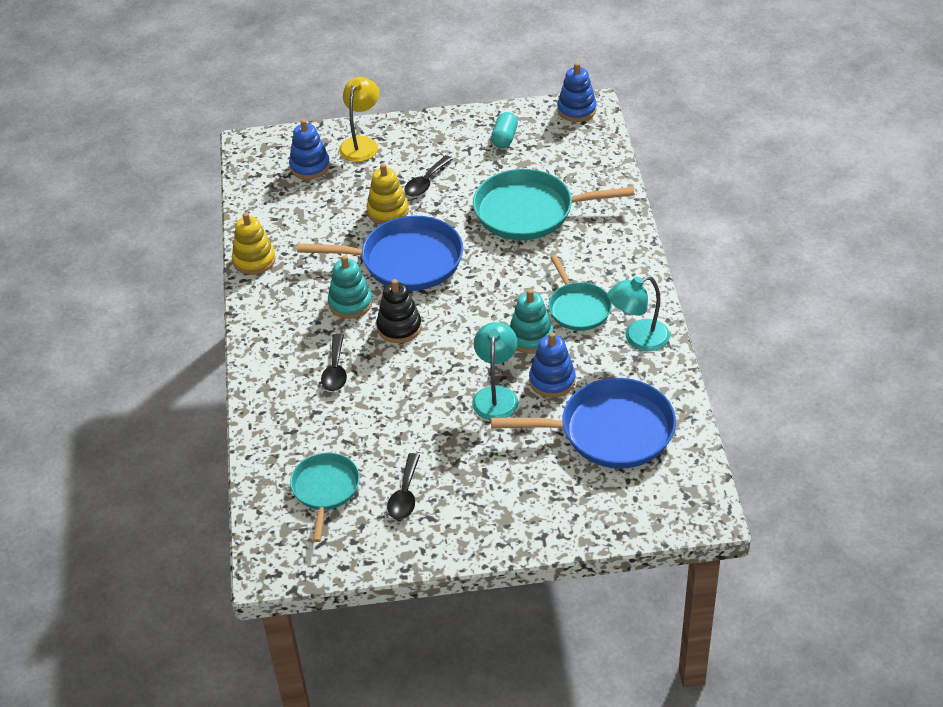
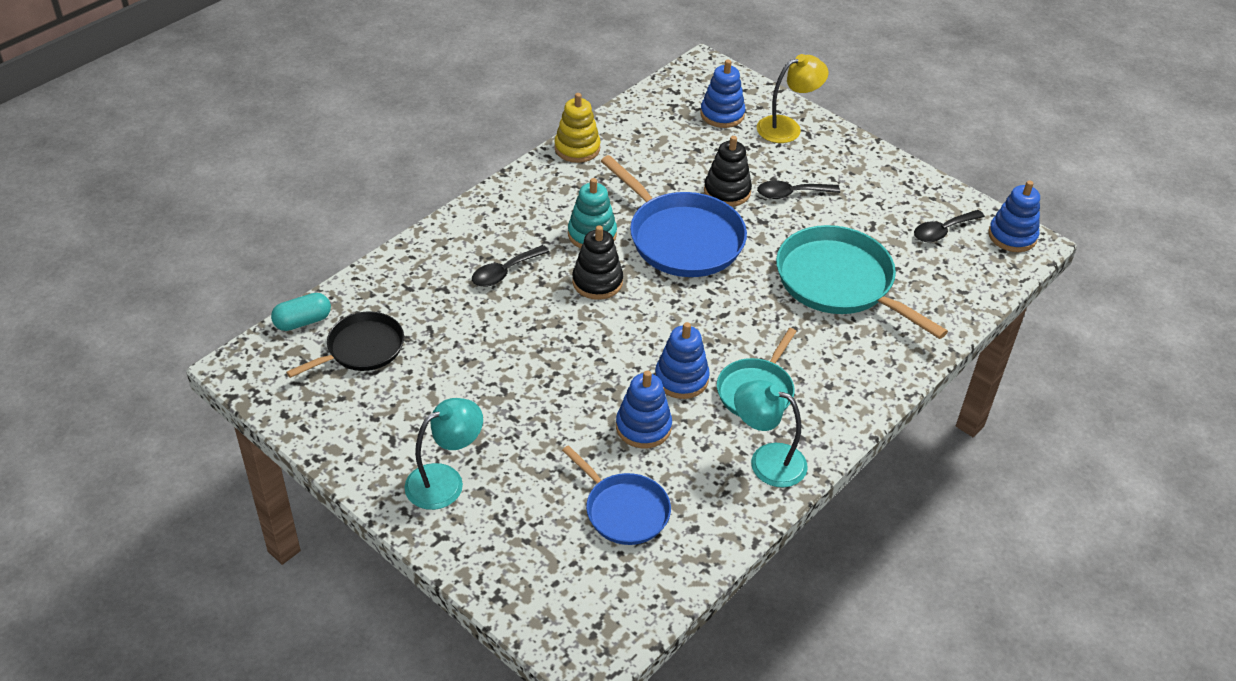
camera: 45 degrees right, 0 degrees up
(325, 489) = (362, 349): turquoise pan -> black pan
(388, 211) = (727, 191): yellow stacking toy -> black stacking toy
(405, 495) = (403, 405): black spoon -> black spoon (942, 231)
(496, 395) = (583, 397): turquoise lamp -> turquoise lamp (445, 481)
(504, 138) = (910, 210): turquoise capsule -> turquoise capsule (303, 321)
(531, 337) = (681, 379): turquoise stacking toy -> blue stacking toy
(610, 431) = (624, 510): blue pan -> blue pan, size x0.60

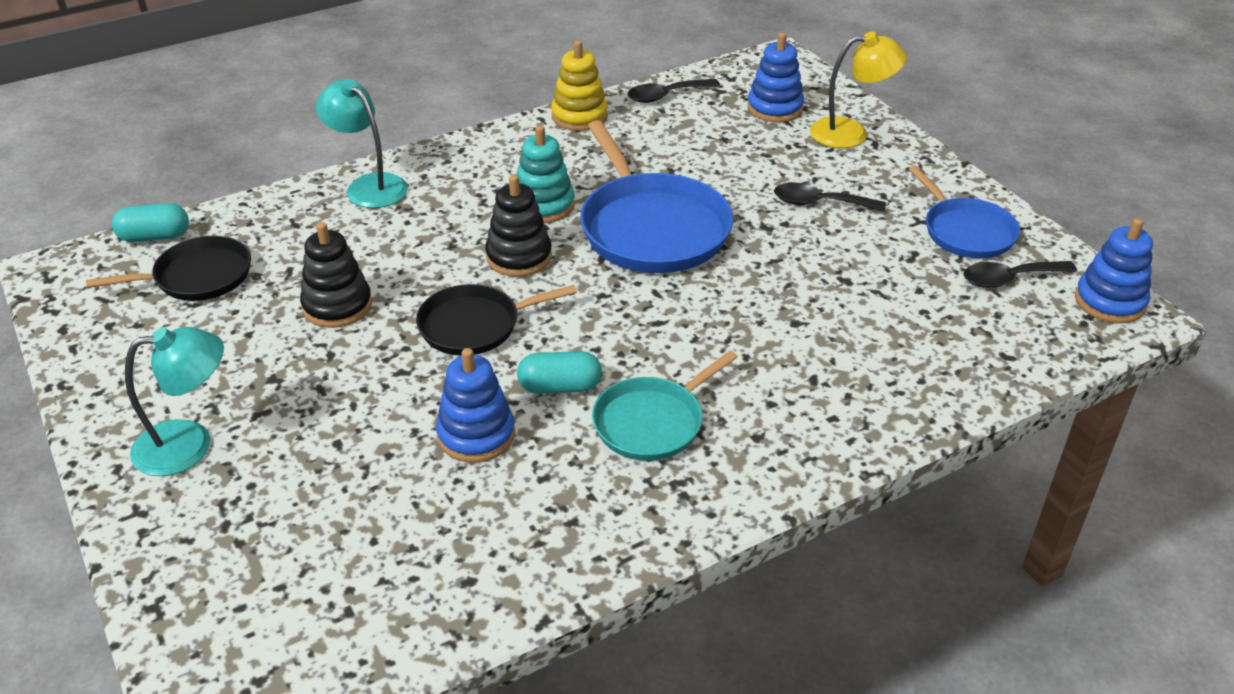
camera: 20 degrees right, 5 degrees down
(504, 272) = (415, 227): black spoon -> black spoon (666, 96)
(596, 344) = (474, 325): none -> black pan
(624, 510) = (388, 534): blue pan -> blue pan (966, 232)
(681, 379) = (560, 387): blue stacking toy -> turquoise capsule
(727, 191) = (737, 188): black stacking toy -> black stacking toy (337, 306)
(766, 460) = (619, 514): turquoise lamp -> turquoise lamp (369, 186)
(839, 282) = (834, 313): turquoise pan -> none

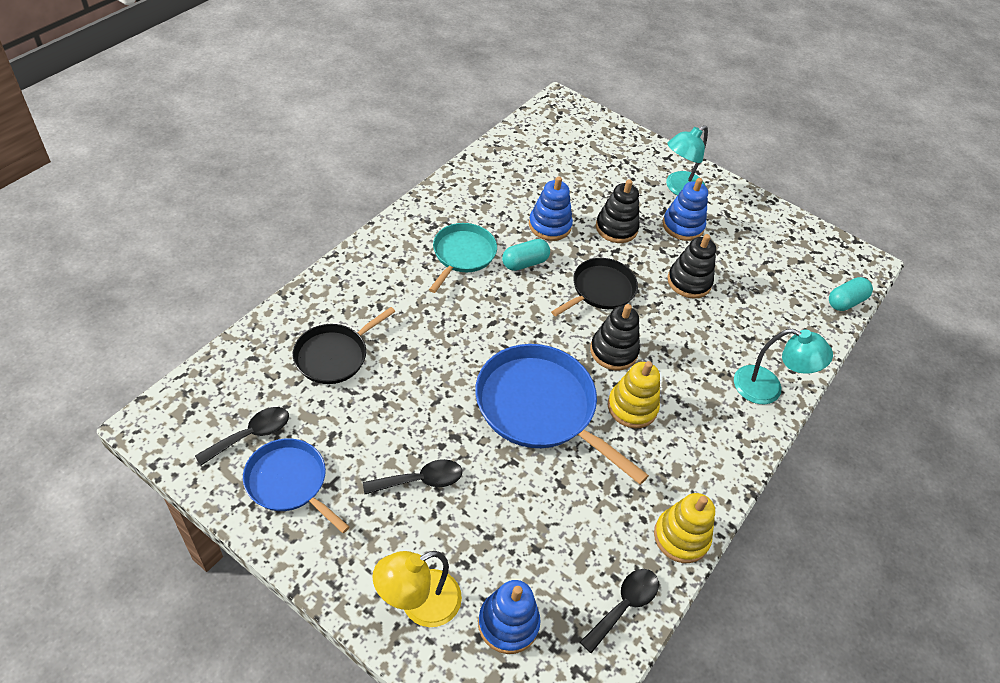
camera: 150 degrees right, 10 degrees up
(198, 277) = (786, 280): black pan -> black pan (334, 355)
(369, 404) = (616, 228): none -> black stacking toy
(543, 205) = (632, 407): turquoise stacking toy -> yellow stacking toy
(1109, 302) = (171, 433): blue stacking toy -> blue stacking toy (682, 226)

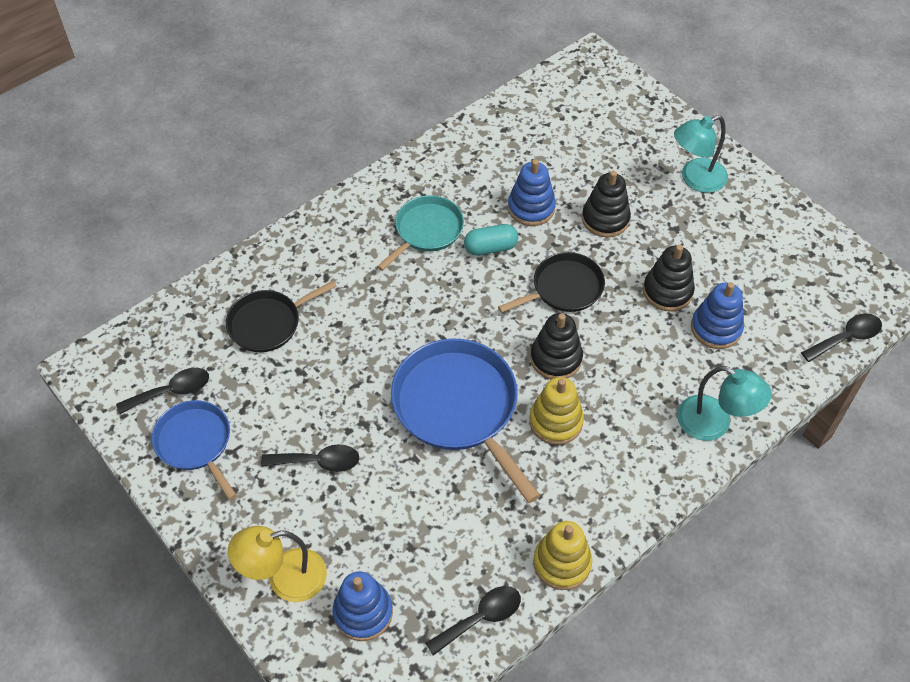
camera: 20 degrees right, 5 degrees up
(682, 226) = (683, 225): blue stacking toy -> blue stacking toy (716, 328)
(845, 302) = (846, 338): turquoise capsule -> black spoon

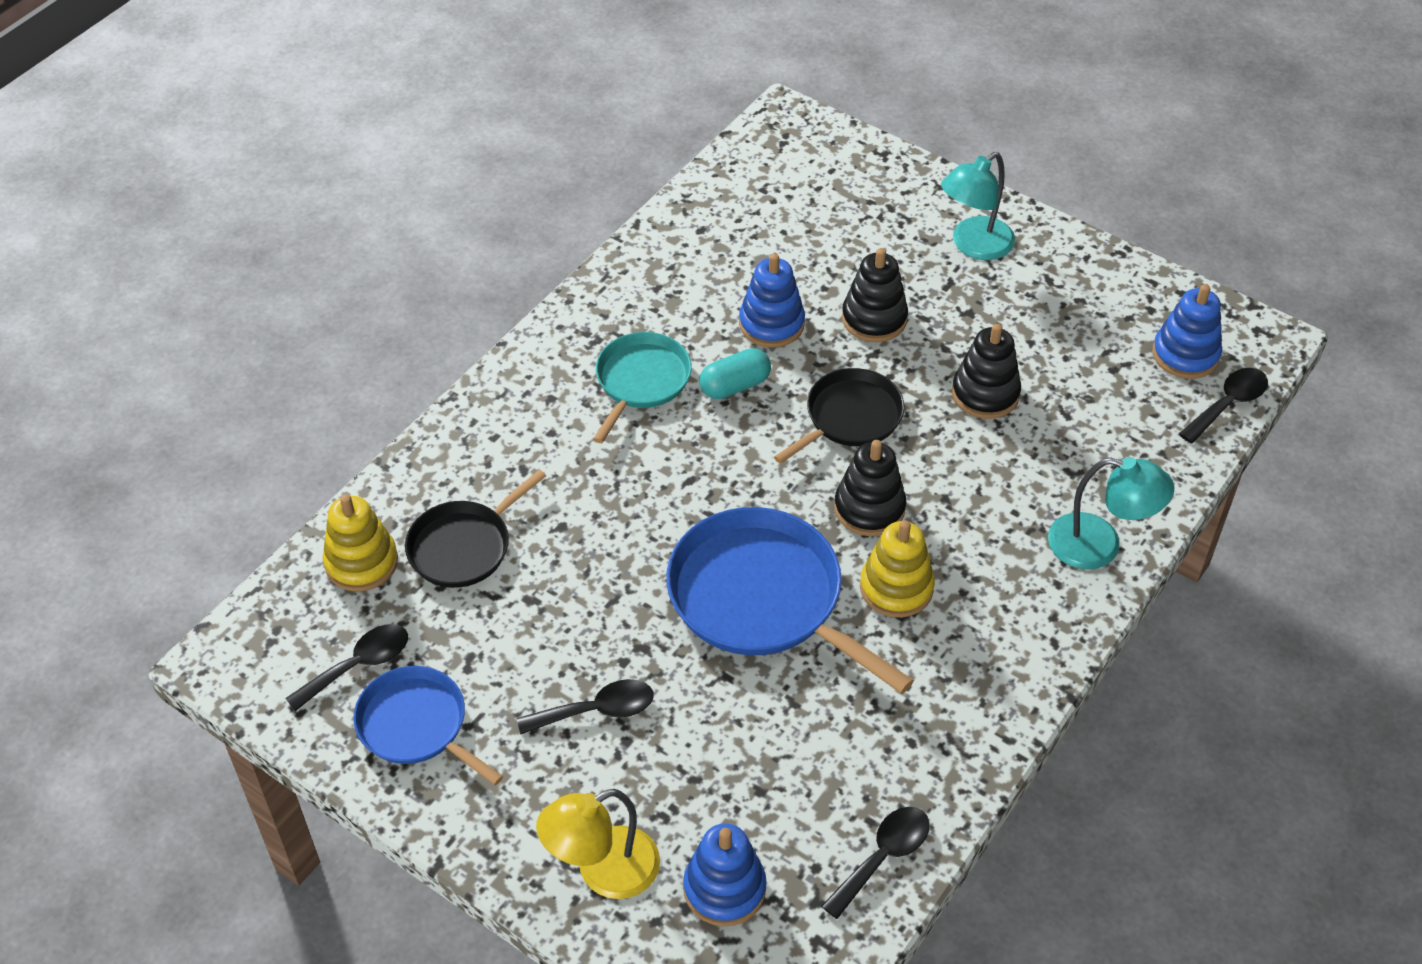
camera: 15 degrees left, 5 degrees down
(562, 563) = (964, 763): yellow stacking toy -> yellow stacking toy (361, 562)
(716, 328) = (1062, 426): blue stacking toy -> blue stacking toy (1185, 354)

